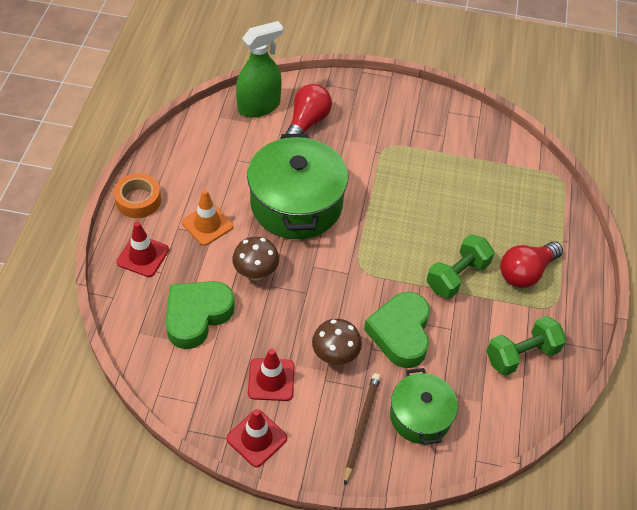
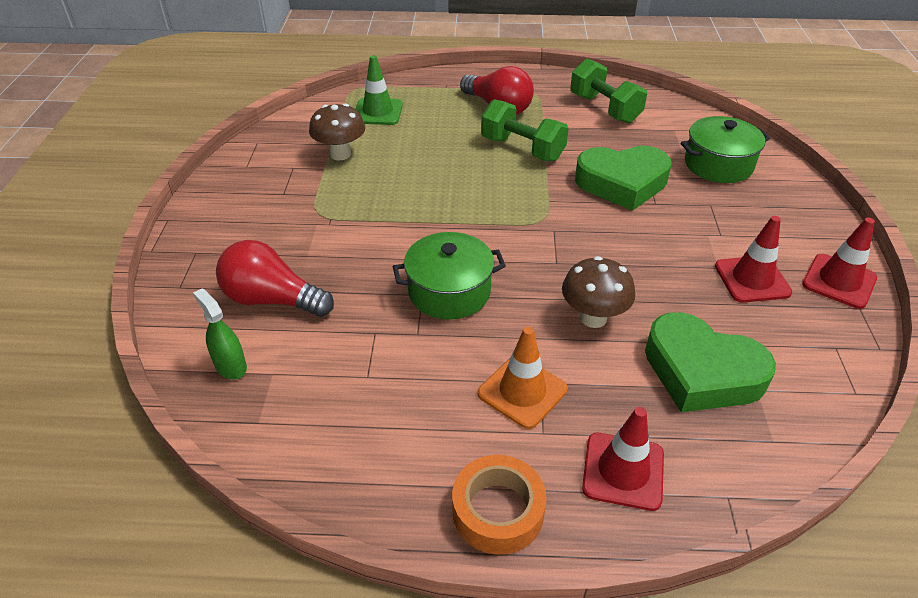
camera: 95 degrees left, 10 degrees down
(259, 106) = (230, 366): green spray bottle -> green spray bottle, size x0.50
(296, 204) = (449, 291): green pot -> green pot, size x0.57
(335, 355) = (683, 229): brown mushroom -> brown mushroom (340, 154)
(361, 427) = (761, 202): brown pencil -> none
(520, 189) = (378, 112): none -> green traffic cone

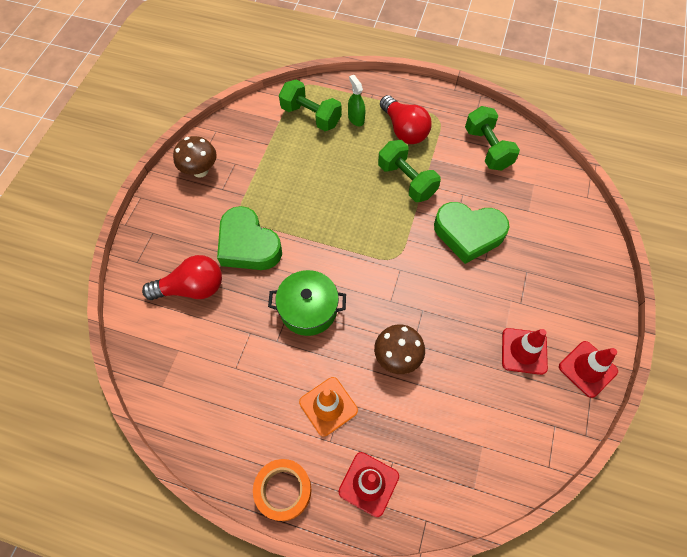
camera: 15 degrees right, 20 degrees up
(230, 366) = (155, 338): green spray bottle -> green spray bottle (356, 119)
(272, 300) = (192, 288): red light bulb -> red light bulb turned 135 degrees clockwise
(340, 154) = (271, 157): brown mushroom -> brown mushroom (200, 171)
(378, 112) = (311, 116): green traffic cone -> green dumbbell
(701, 372) = (451, 422): green heart -> green heart (248, 245)
(718, 164) = (551, 231): green pot -> none

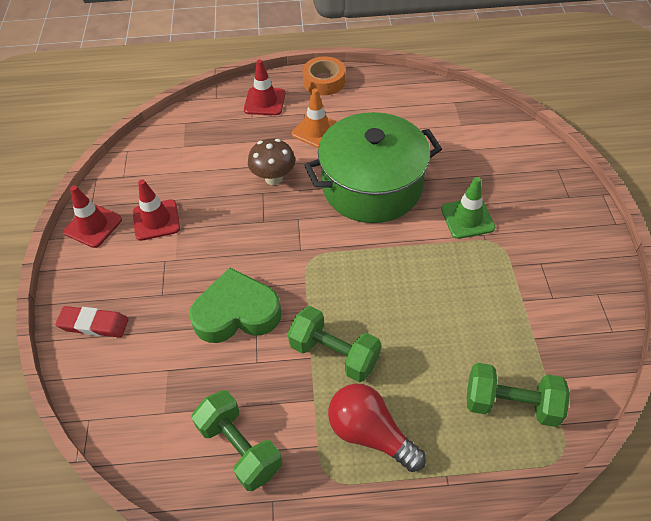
camera: 160 degrees right, 10 degrees down
(192, 288) = (489, 167): red light bulb -> none
(200, 171) = (583, 274): brown mushroom -> none
(248, 245) = (467, 218): green heart -> green traffic cone
(308, 309) = (372, 186): green pot -> green pot, size x1.74
(356, 119) = (447, 425): green spray bottle -> none
(585, 265) = (94, 324): none -> red eraser

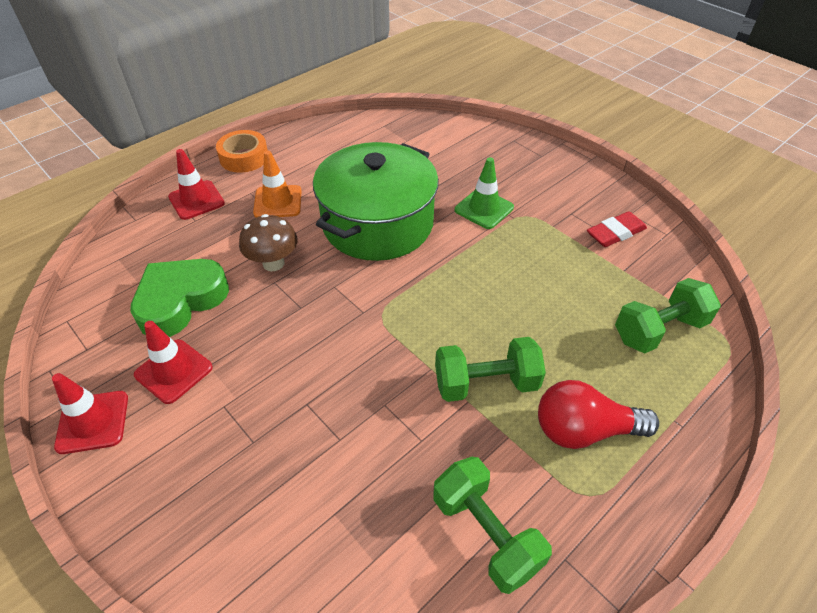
camera: 40 degrees left, 5 degrees down
(94, 324) = (195, 527): red eraser -> red eraser (615, 233)
(237, 313) = (356, 407): green heart -> green heart (180, 301)
(240, 448) = (485, 533): green dumbbell -> green dumbbell turned 45 degrees clockwise

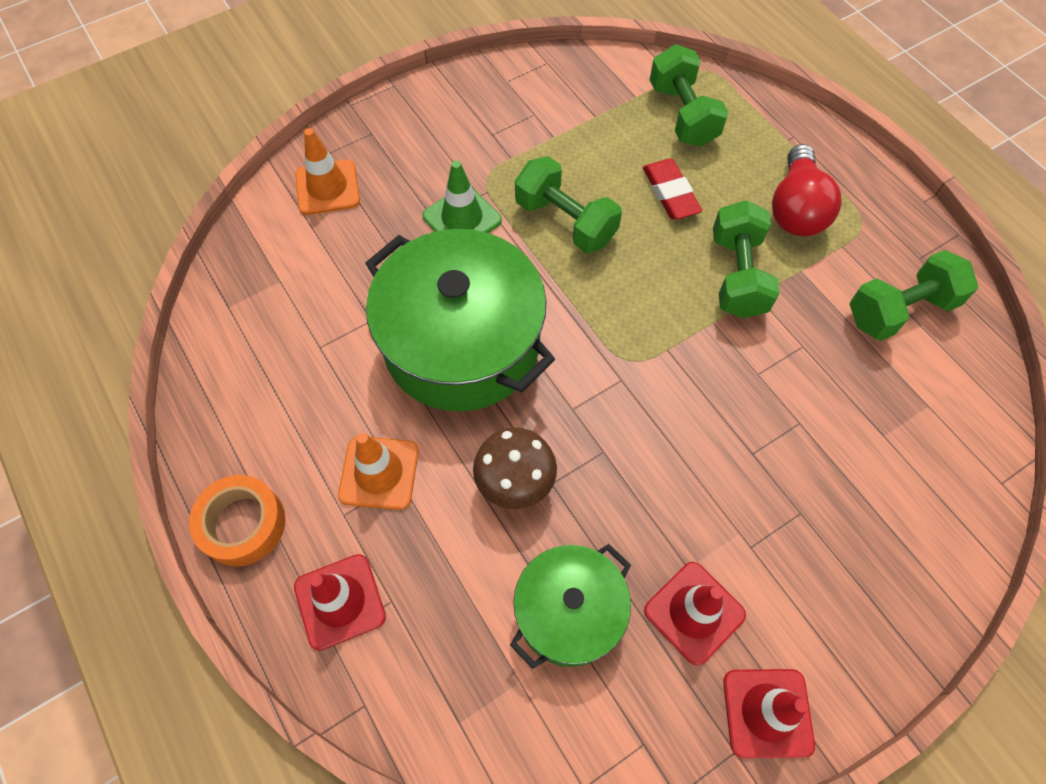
camera: 80 degrees left, 15 degrees up
(180, 301) = (569, 612): green heart -> green pot
(485, 146) = (327, 188): none -> orange traffic cone
(502, 264) = (565, 222): none -> green dumbbell
(615, 233) = (536, 104): red eraser -> red eraser (670, 193)

